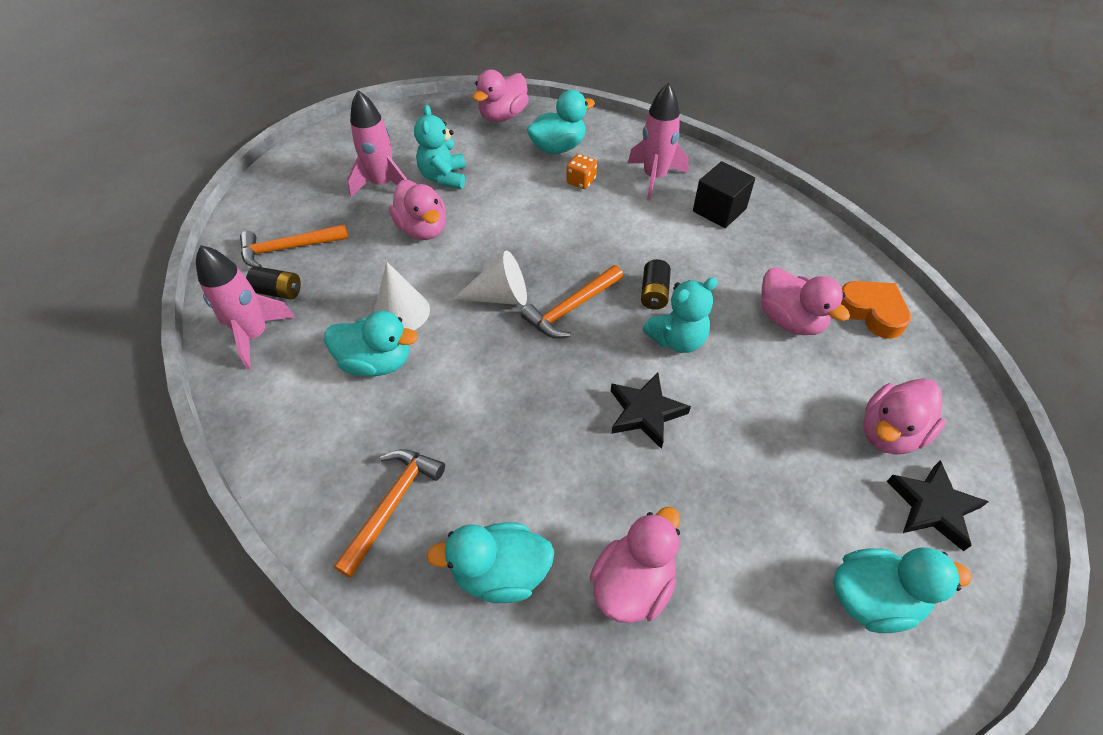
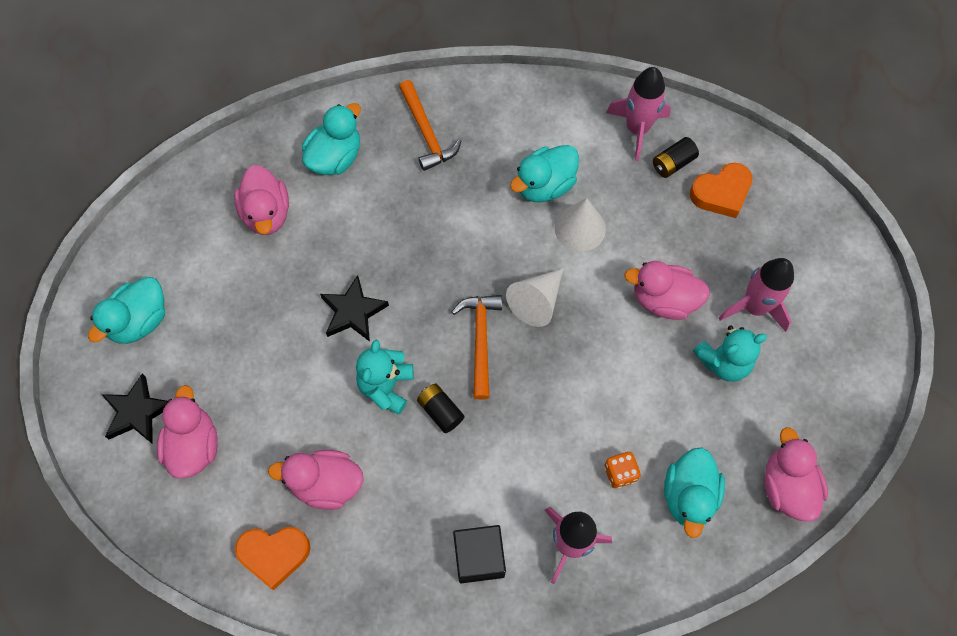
camera: 130 degrees right, 15 degrees up
(288, 248) = (721, 193): orange hammer -> orange heart
(444, 177) = (723, 362): turquoise teddy bear -> turquoise teddy bear turned 120 degrees clockwise

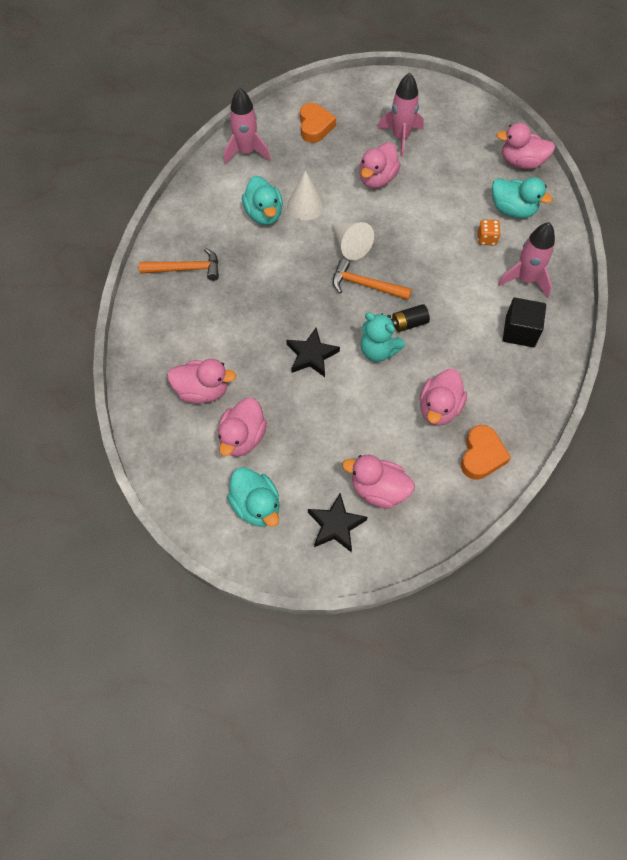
camera: 70 degrees left, 5 degrees down
(219, 276) = (242, 438): none -> pink duck
(335, 157) = (176, 332): turquoise duck -> none
(673, 163) = (281, 142): black battery -> none
(723, 362) = (431, 164): turquoise teddy bear -> none

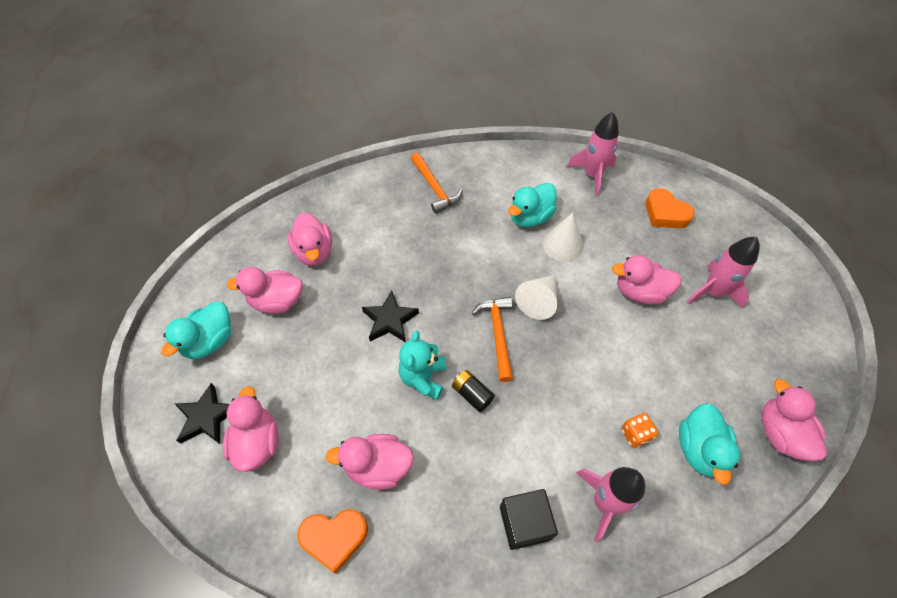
camera: 65 degrees right, 5 degrees down
(315, 126) = (665, 213): orange heart -> orange heart turned 75 degrees clockwise

